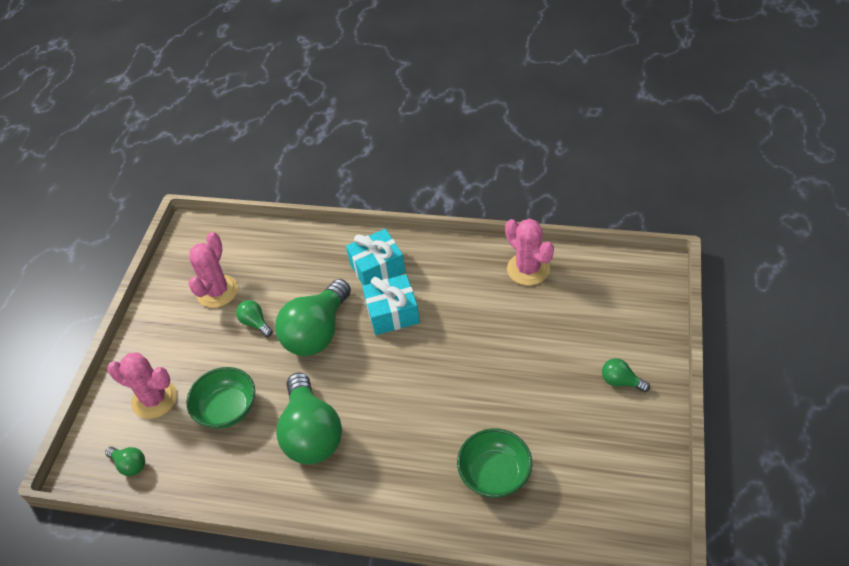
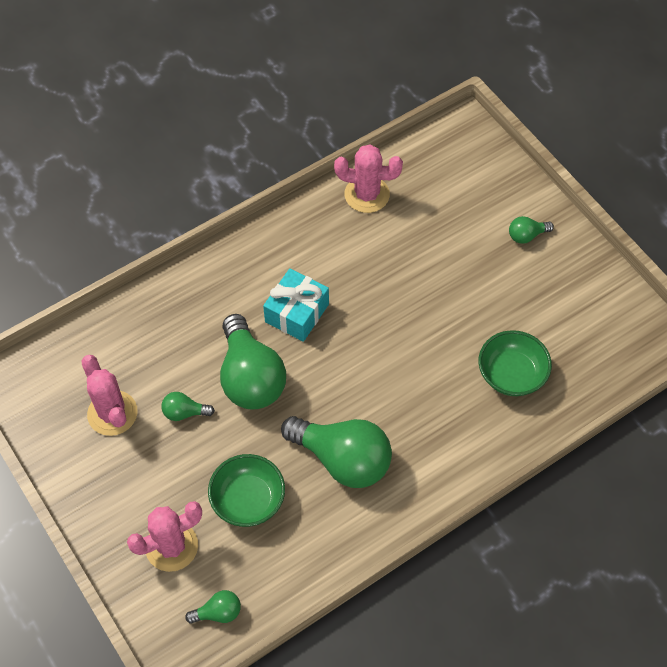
camera: 50 degrees left, 10 degrees up
(377, 268) = (239, 284): turquoise gift -> none

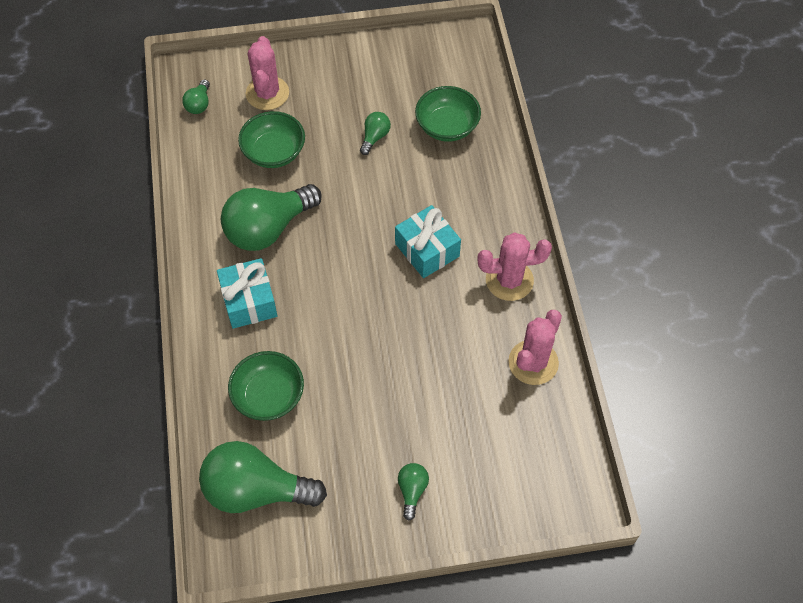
camera: 115 degrees right, 0 degrees up
(112, 413) = (401, 91): pink cactus -> pink cactus (509, 280)
(142, 352) = (447, 126): none -> green bowl
(250, 377) = (381, 192): green light bulb -> green light bulb (256, 490)
(430, 436) = (249, 301): none -> turquoise gift

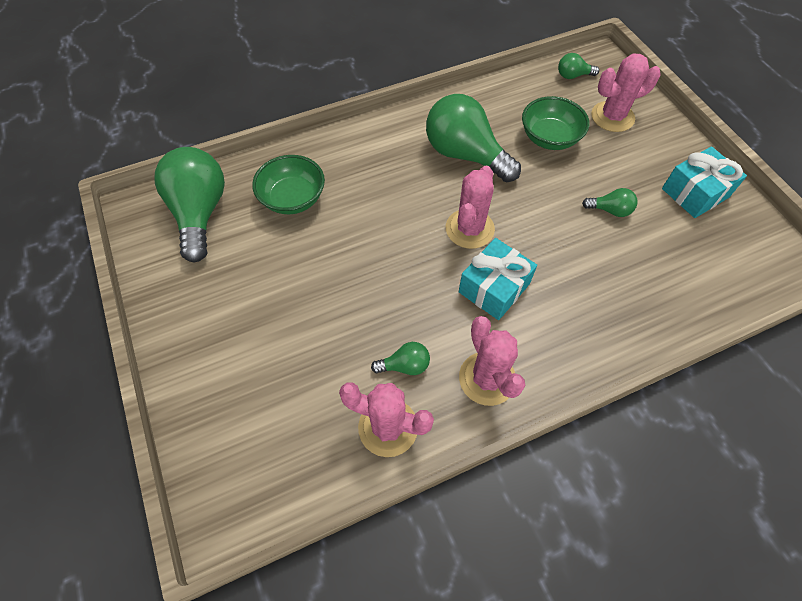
camera: 75 degrees right, 0 degrees up
(249, 301) = (384, 161): turquoise gift -> turquoise gift (695, 193)
(359, 250) = (469, 229): none -> pink cactus
(412, 491) = (213, 337): green light bulb -> green light bulb (405, 365)
(447, 126) = (660, 271): green bowl -> none

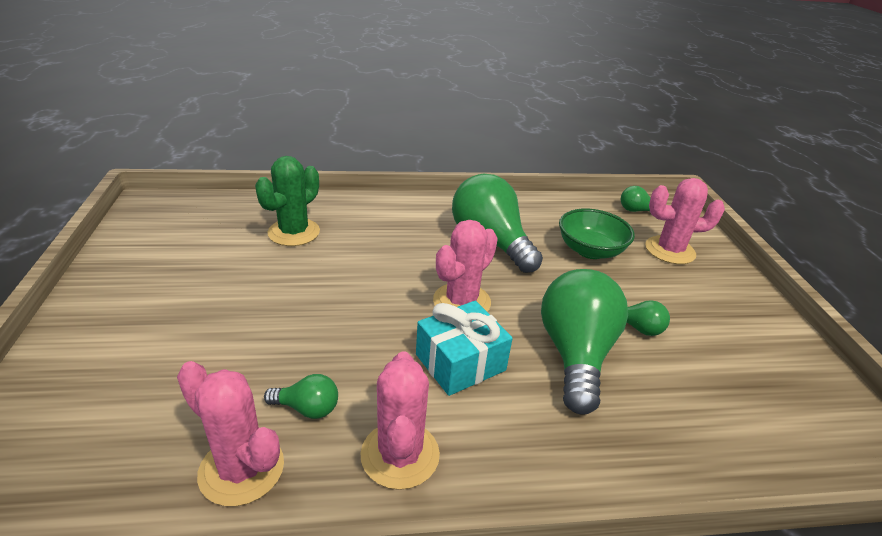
camera: 15 degrees right, 25 degrees down
(200, 213) = (199, 221): green light bulb -> green light bulb (575, 354)
(293, 199) = (294, 232): green bowl -> green cactus
(695, 193) = (753, 339): turquoise gift -> none

